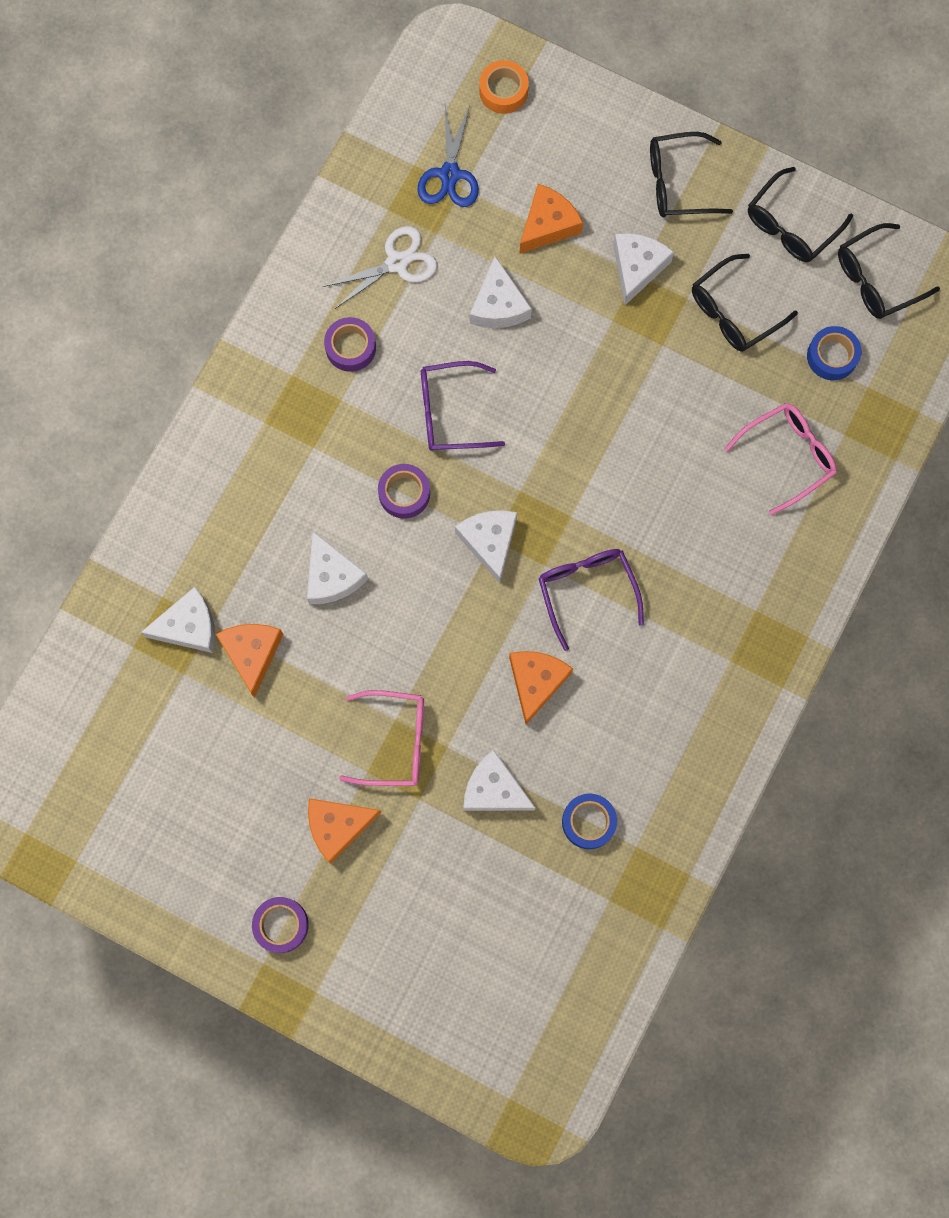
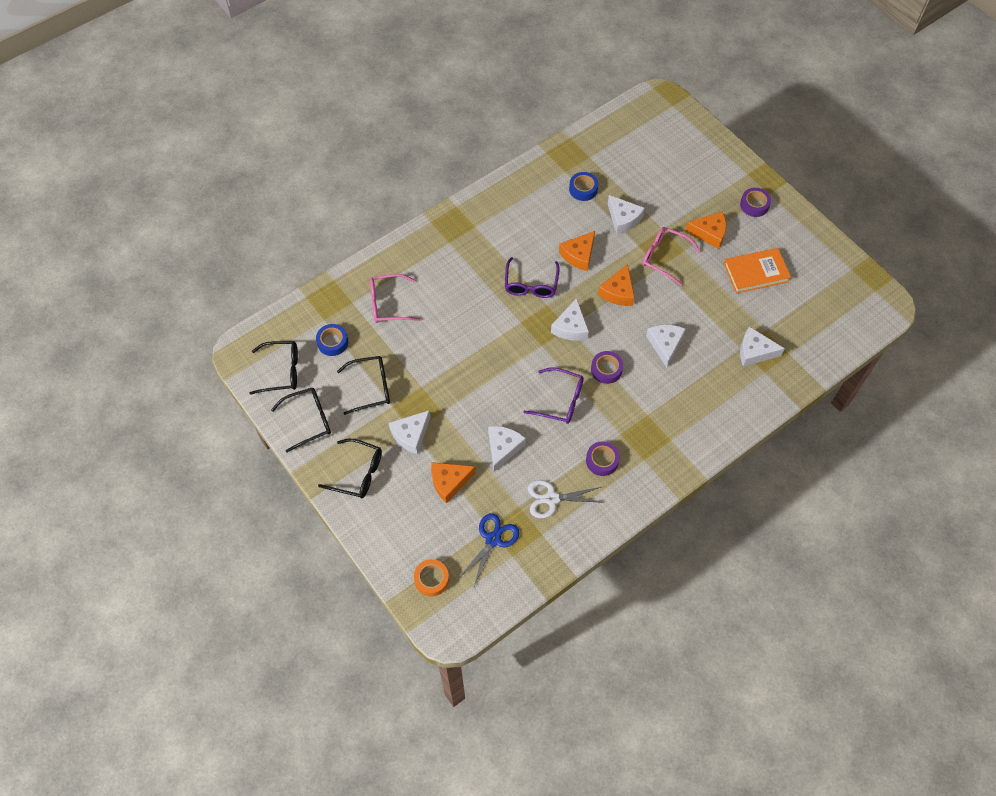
camera: 155 degrees left, 15 degrees down
(233, 780) = (756, 272): none -> orange book
(252, 653) = (724, 325): orange cheese -> orange cheese (618, 292)

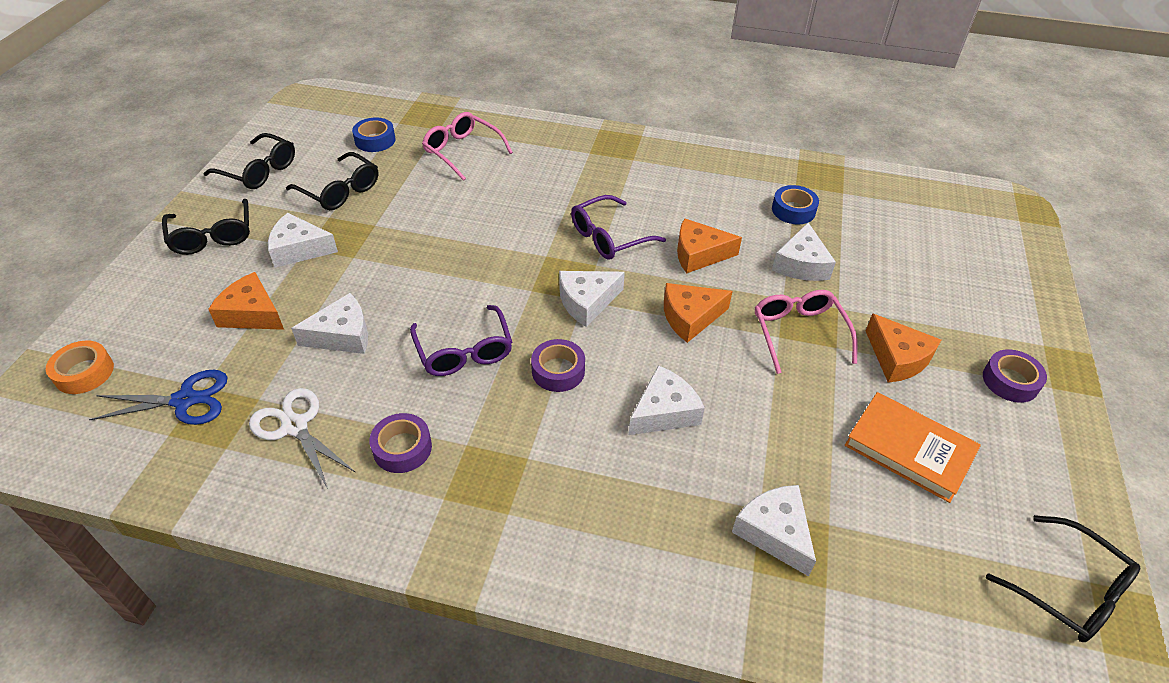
camera: 50 degrees right, 15 degrees down
(282, 371) = (308, 127): black glasses -> black glasses (1069, 590)

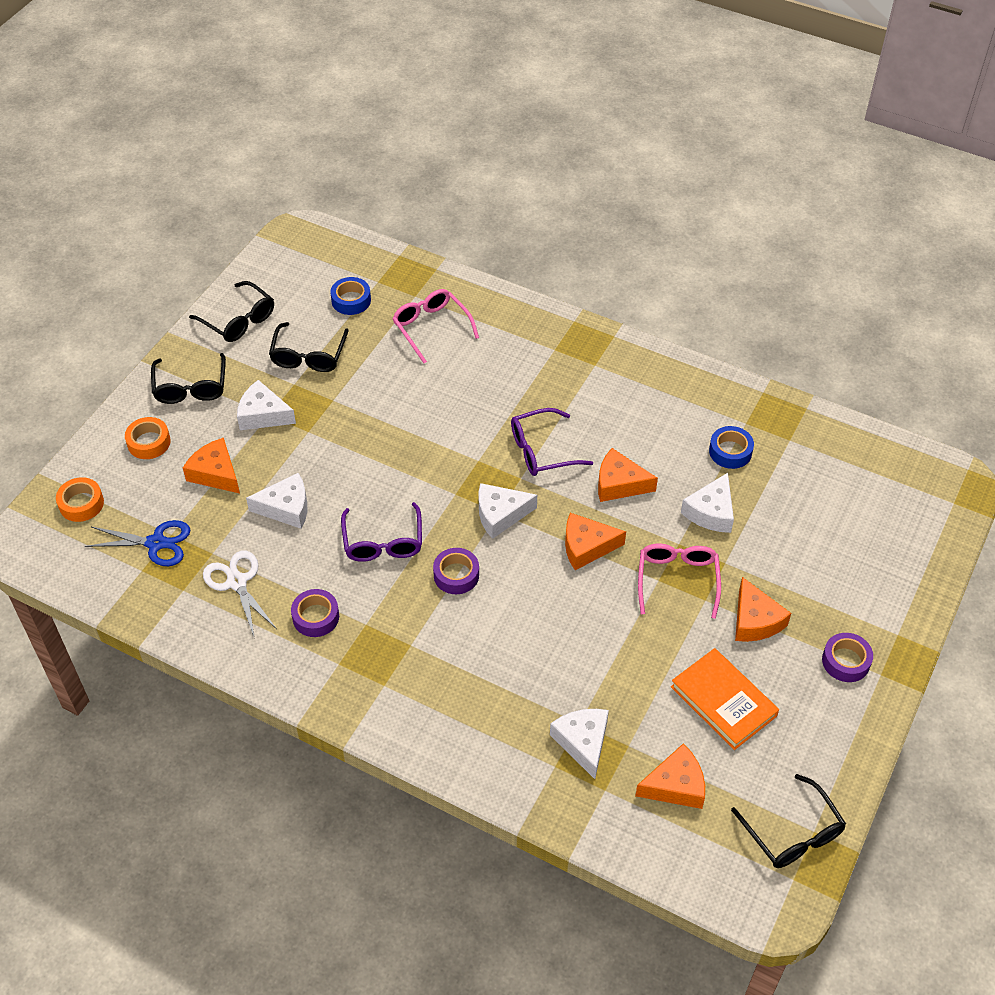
camera: 15 degrees right, 5 degrees up
(167, 295) = (149, 442): none -> orange tape
(340, 191) = (308, 356): black glasses -> black glasses turned 45 degrees clockwise
(664, 412) = (532, 628): white cheese -> none
(906, 561) = (675, 785): none -> orange cheese

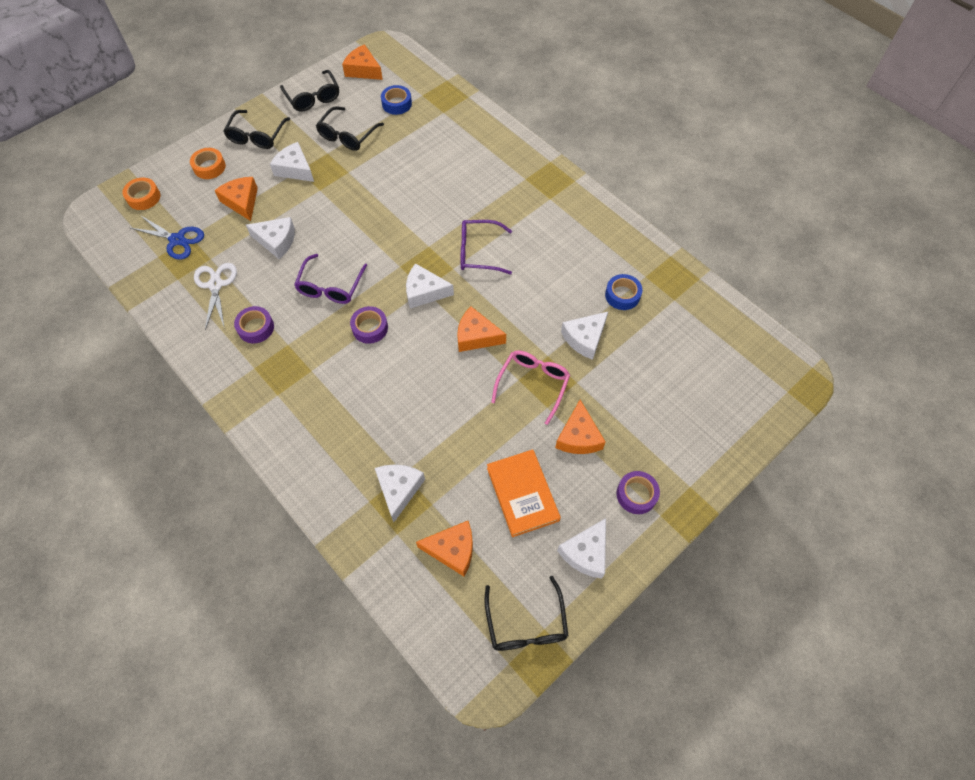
camera: 20 degrees right, 10 degrees up
(431, 328) = (443, 138): pink glasses -> none
(619, 484) = (524, 295): orange cheese -> orange cheese (363, 70)
(821, 739) = (586, 553): none -> white cheese

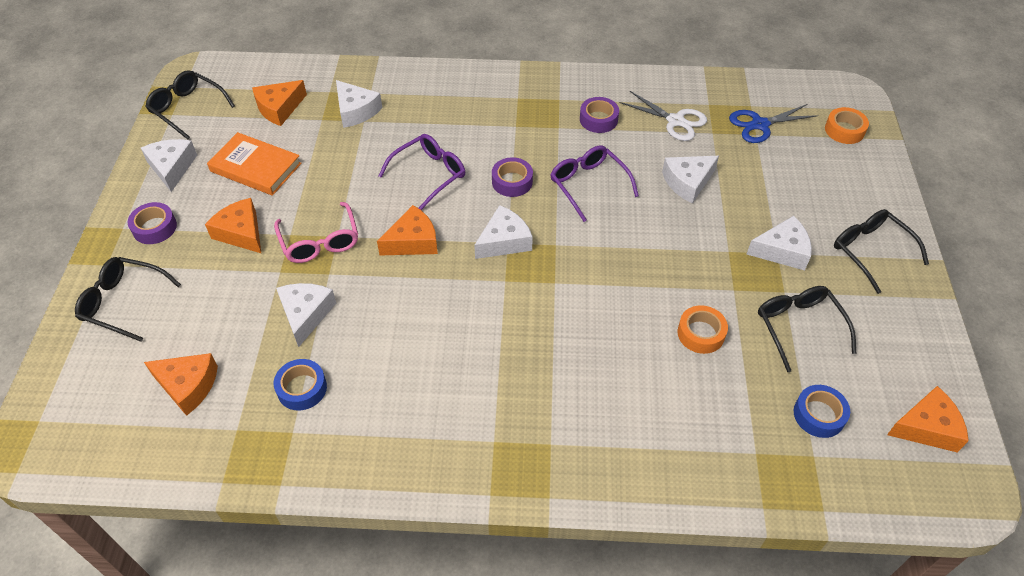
camera: 135 degrees right, 10 degrees down
(209, 167) = (849, 191): orange tape -> orange tape (701, 333)
(242, 202) = (770, 188): orange cheese -> orange cheese (188, 386)
(313, 97) = (905, 339): black glasses -> black glasses (123, 302)
(478, 252) = (499, 315): purple glasses -> purple glasses (429, 174)

